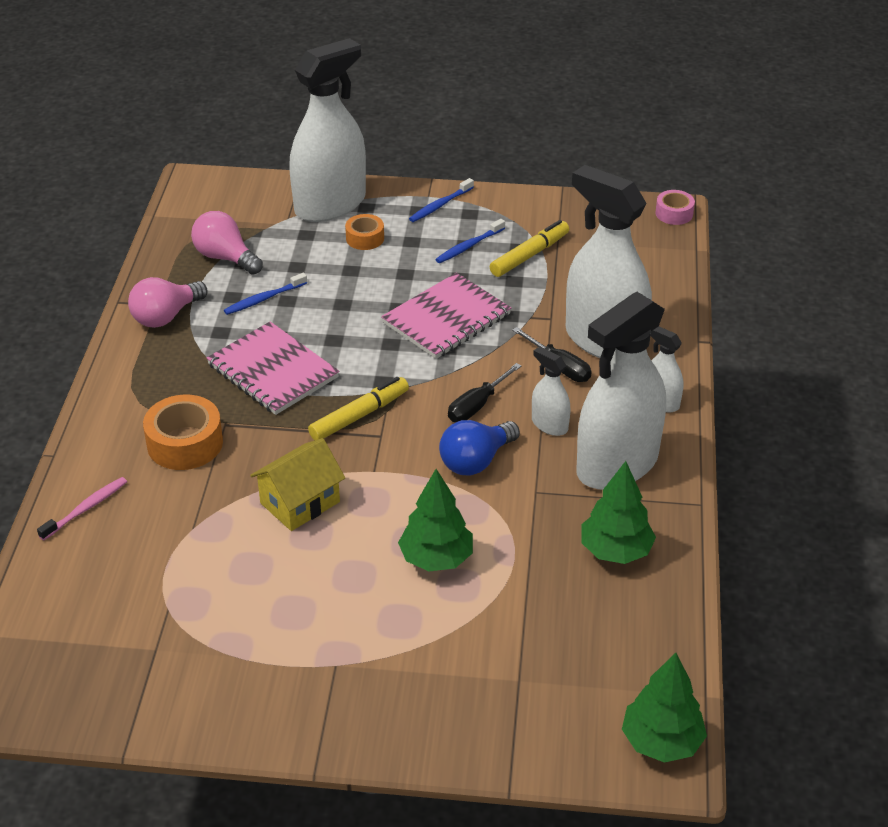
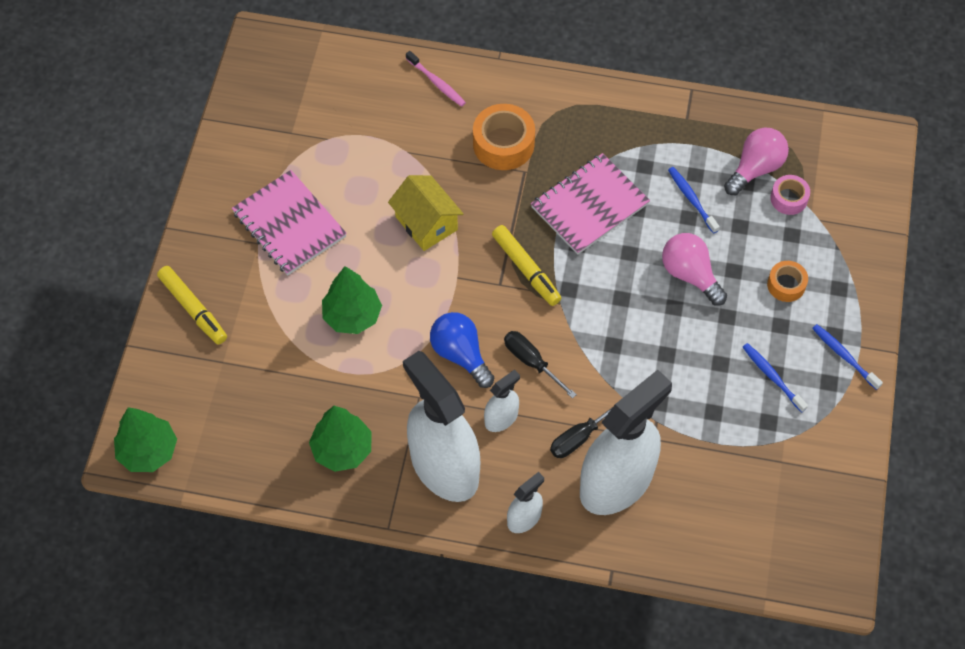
camera: 95 degrees right, 20 degrees up
(166, 316) = (669, 125): pink light bulb -> pink light bulb (690, 274)
(330, 204) = (843, 256): white spray bottle -> none
(446, 319) = (656, 347): pink notebook -> pink notebook (289, 224)
(529, 255) = (756, 431): yellow marker -> yellow marker (193, 309)
(674, 213) = (832, 588): pink tape -> pink tape (788, 198)

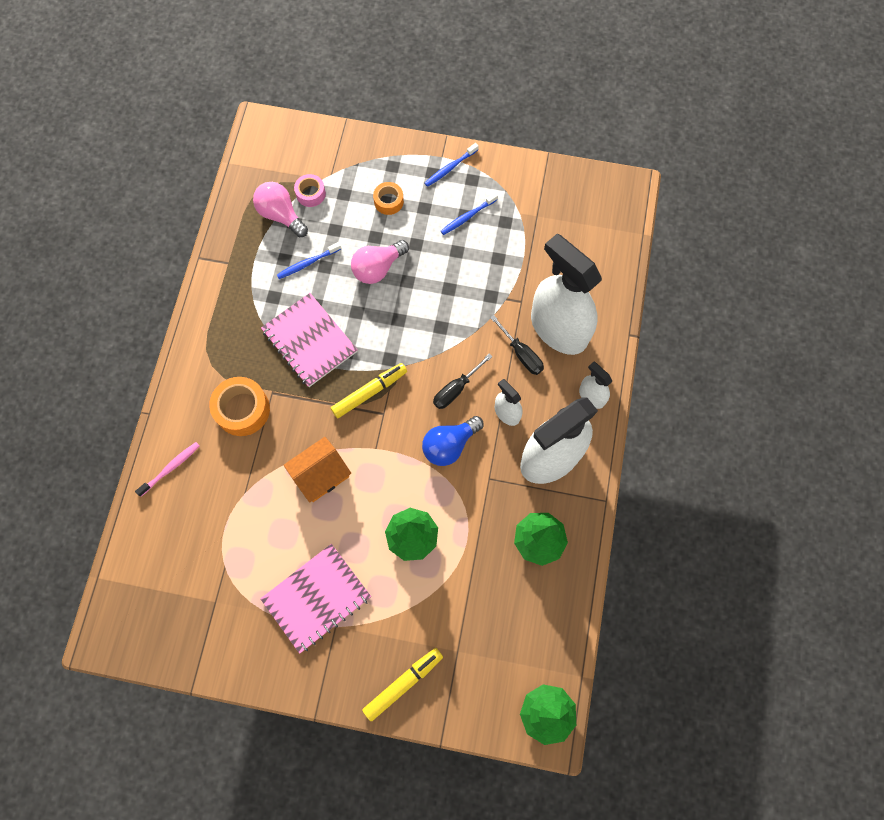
camera: 90 degrees left, 10 degrees up
(426, 223) = (321, 475): yellow house -> orange house

